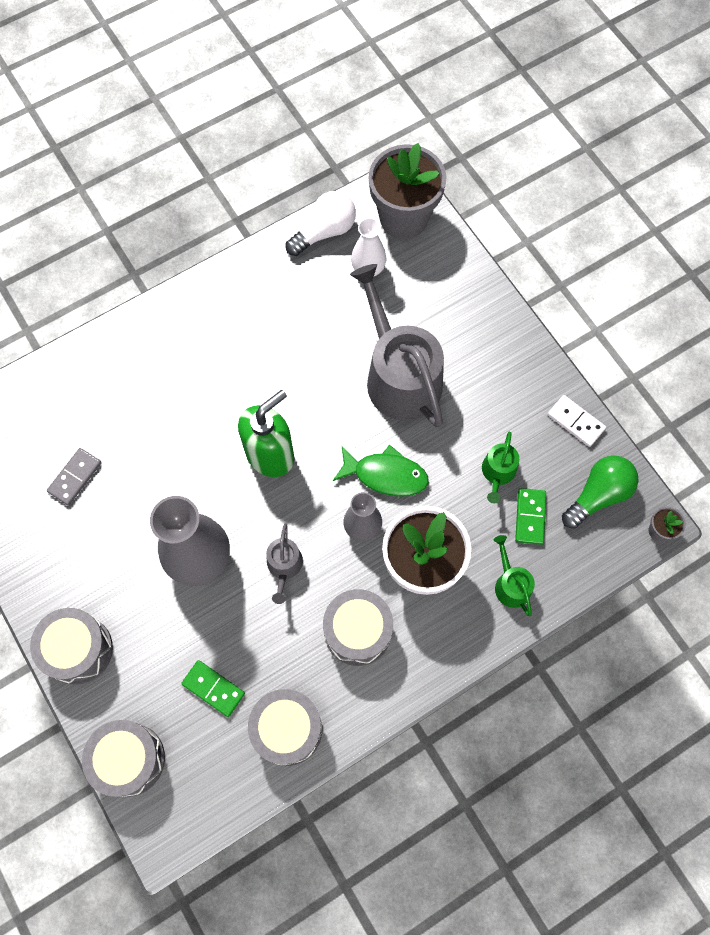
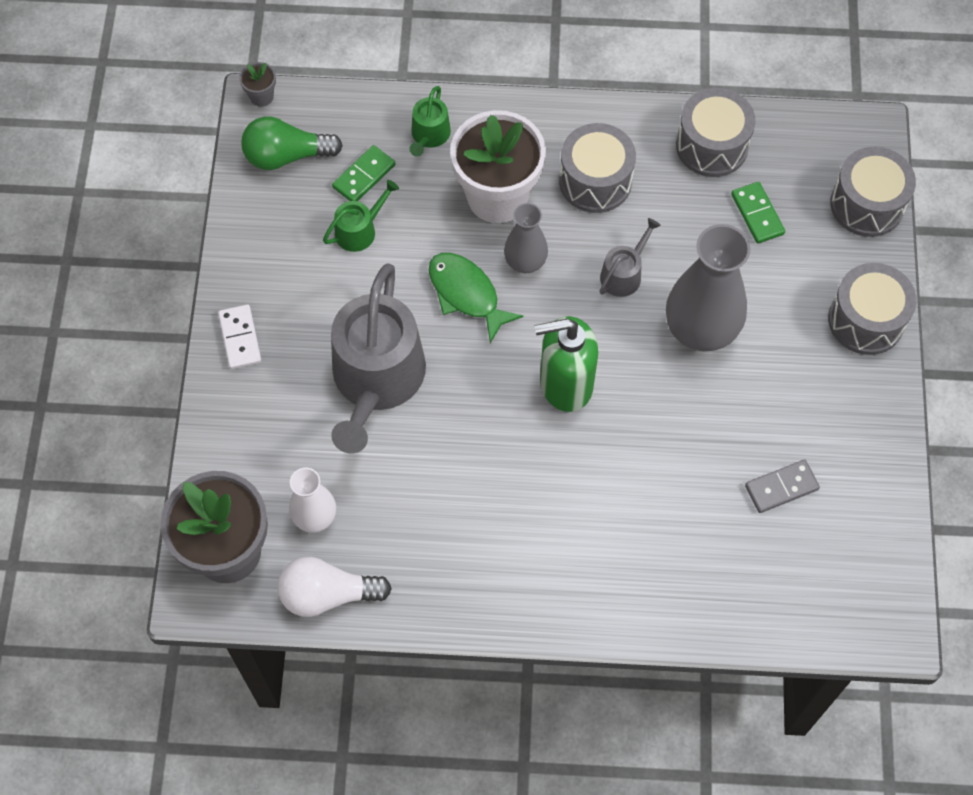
camera: 145 degrees left, 5 degrees down
(575, 422) = (246, 228): white domino -> white domino (240, 338)

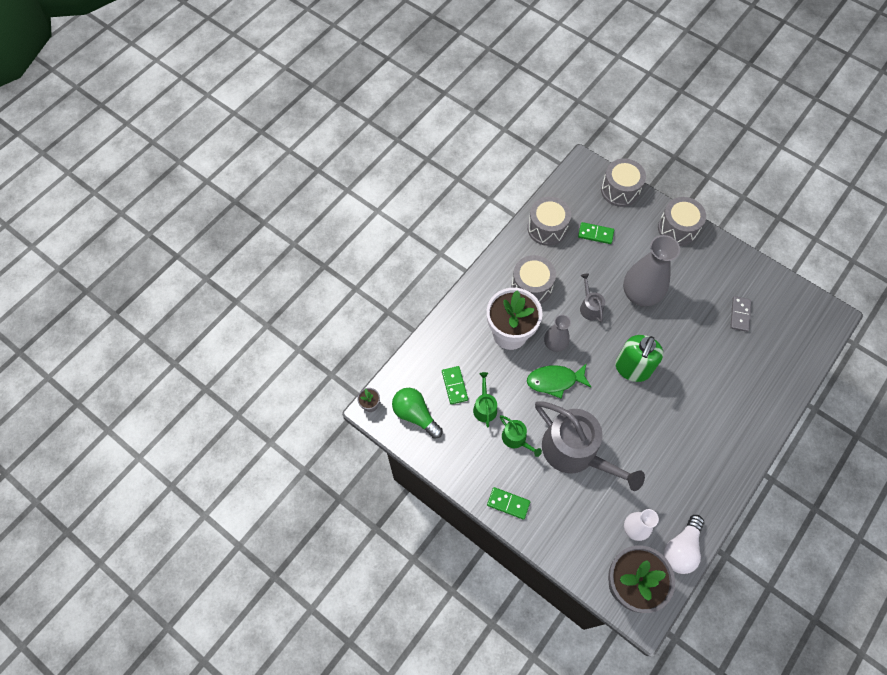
camera: 55 degrees left, 0 degrees up
(240, 338) = (508, 503): white domino -> green domino
(286, 156) = (415, 415): green light bulb -> green light bulb turned 105 degrees clockwise
(429, 135) = (453, 341): green watering can -> green watering can (516, 439)

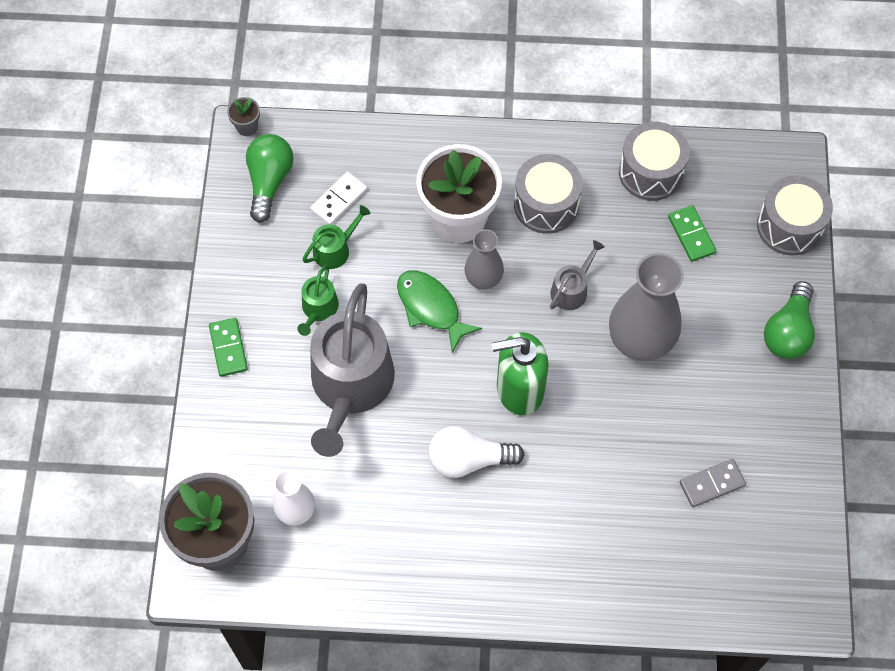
camera: 55 degrees right, 0 degrees up
(454, 386) = (339, 200): green domino -> white domino
(677, 228) = (788, 332): grey drum -> green light bulb
(681, 549) = (307, 581): white light bulb -> white light bulb (468, 459)

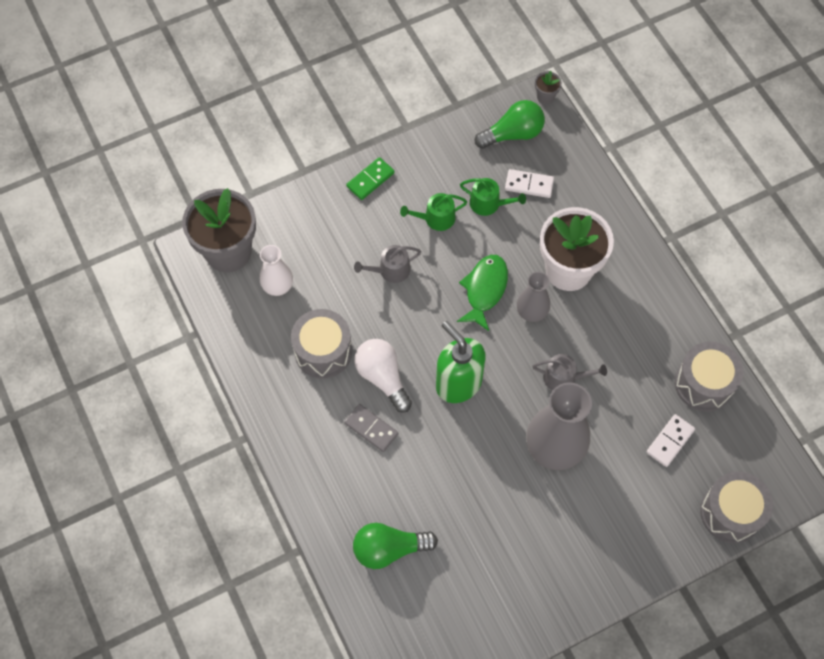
camera: 60 degrees right, 0 degrees up
(350, 386) = (390, 270): grey watering can -> grey watering can, size x0.45
(546, 204) = (622, 323): grey drum -> grey drum (323, 351)
(691, 235) = (670, 441): green domino -> white domino
(712, 484) = (468, 561): grey domino -> grey domino (371, 429)
(788, 332) = (635, 557): green light bulb -> green light bulb (389, 549)

